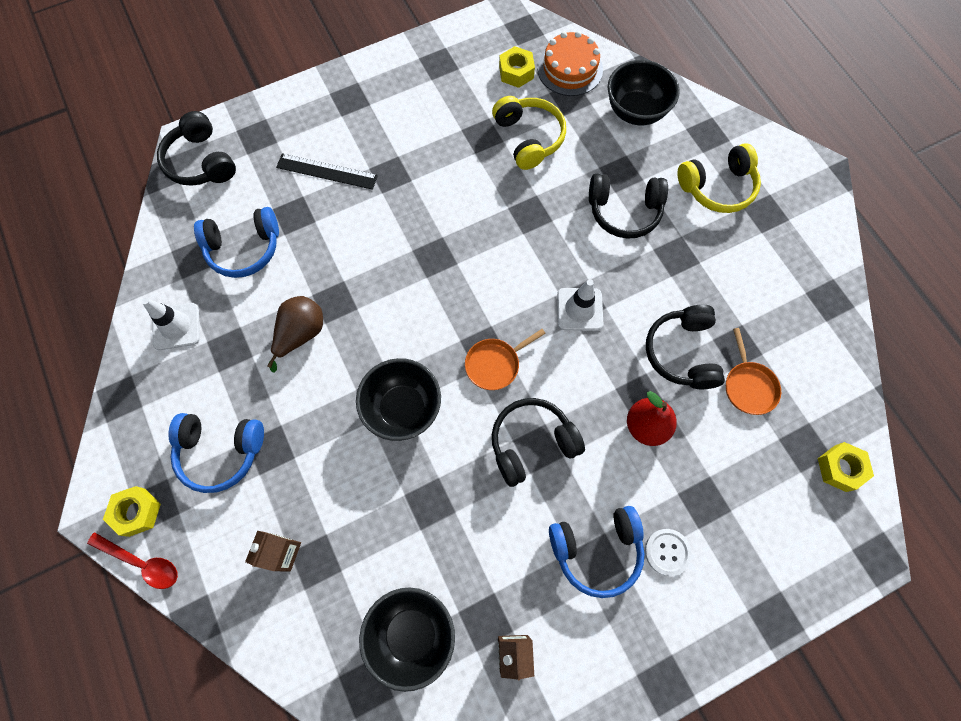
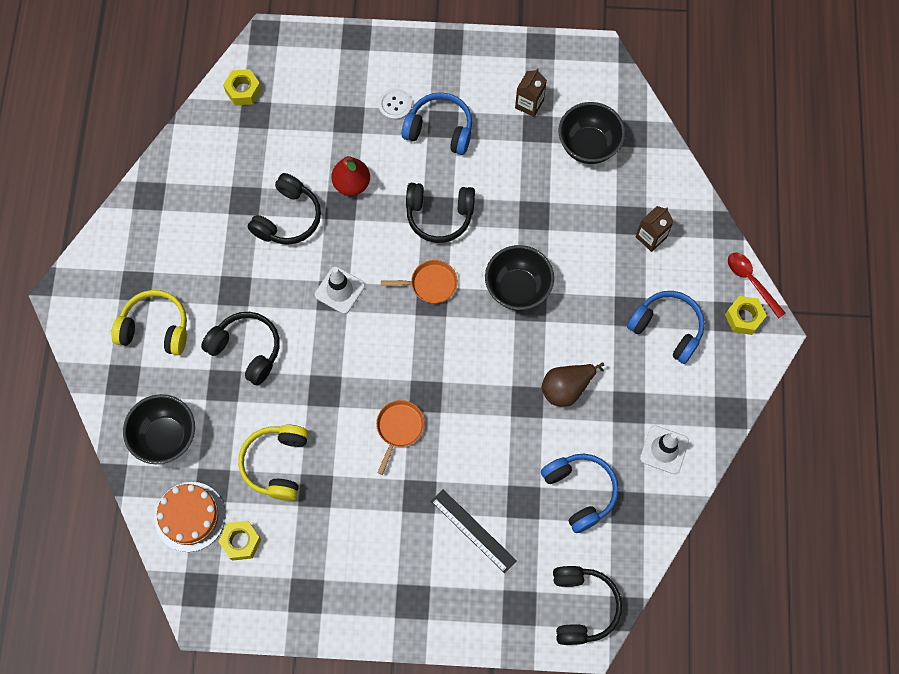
camera: 150 degrees left, 0 degrees up
(244, 249) = (580, 492): blue headphones -> blue headphones turned 45 degrees clockwise
(748, 386) = (260, 171): orange pan -> orange pan (399, 428)

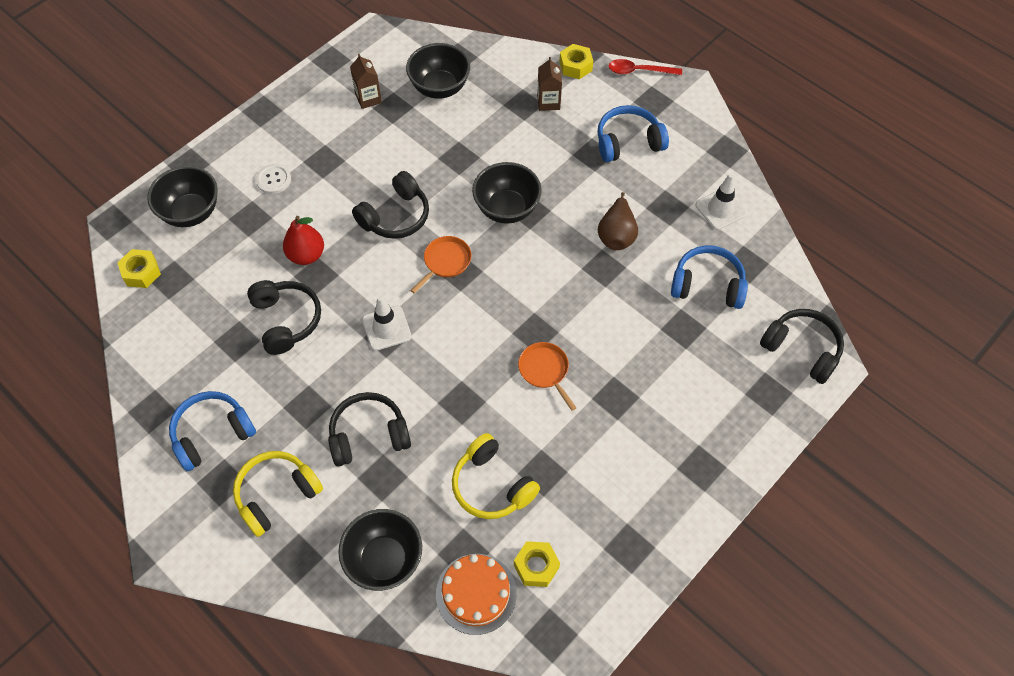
camera: 50 degrees left, 10 degrees down
(318, 77) = (191, 212): none -> black bowl
(440, 129) = (326, 166): blue headphones -> blue headphones (212, 434)
(473, 530) = (677, 379): black ruler -> none
(743, 317) = (662, 94): yellow nut -> yellow nut (575, 66)

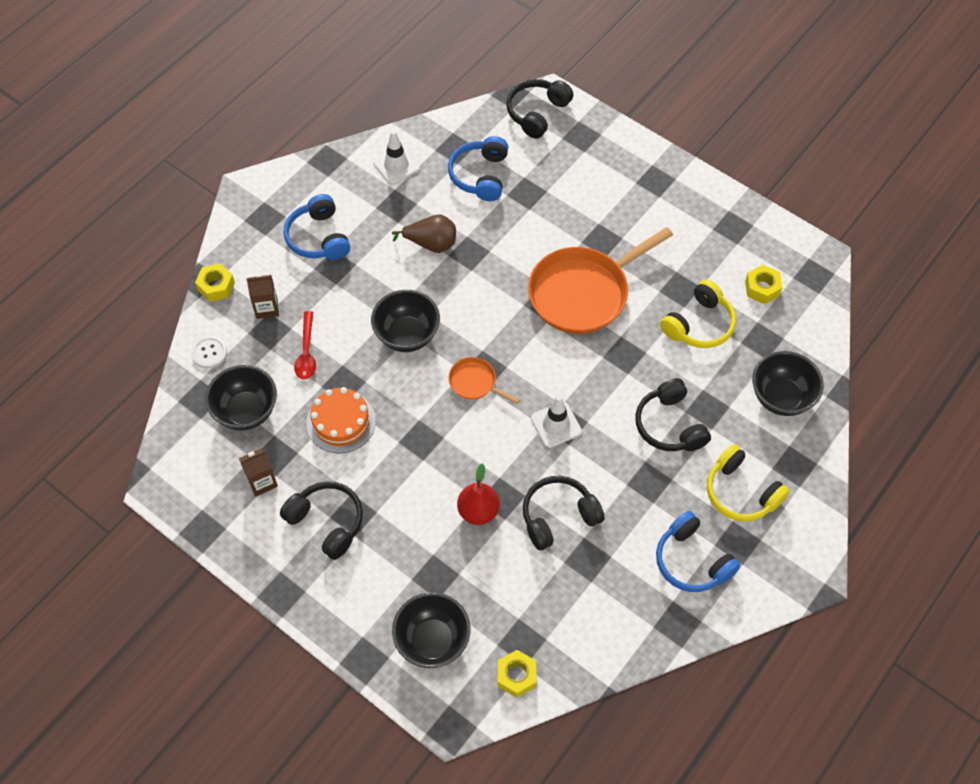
camera: 95 degrees left, 0 degrees up
(273, 180) = (382, 562): white button -> white button (209, 352)
(395, 216) = (423, 434): black headphones -> black headphones (327, 522)
(476, 593) = (793, 328): orange cake -> orange cake (341, 422)
(545, 370) = (583, 292): orange pan -> orange pan, size x2.19
(639, 71) = (224, 231): red spoon -> red spoon (306, 352)

